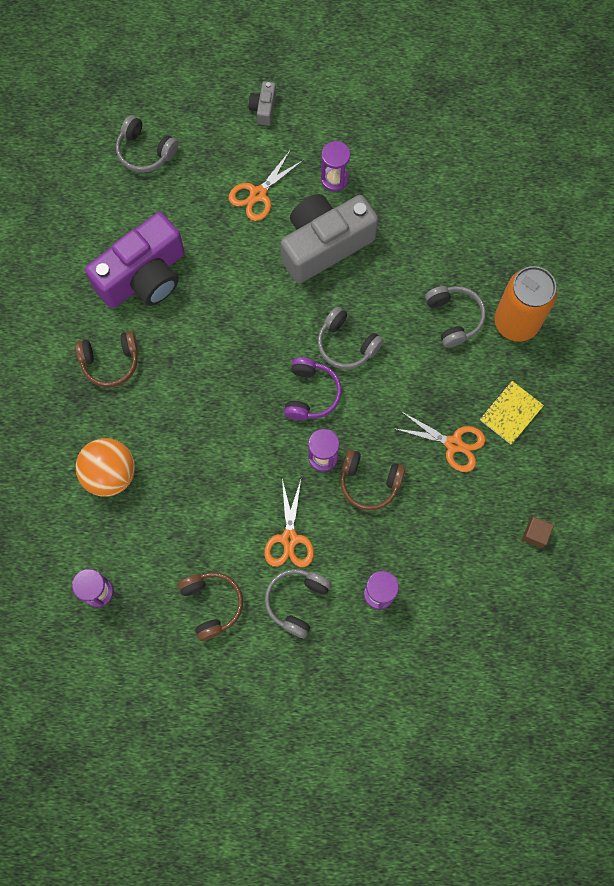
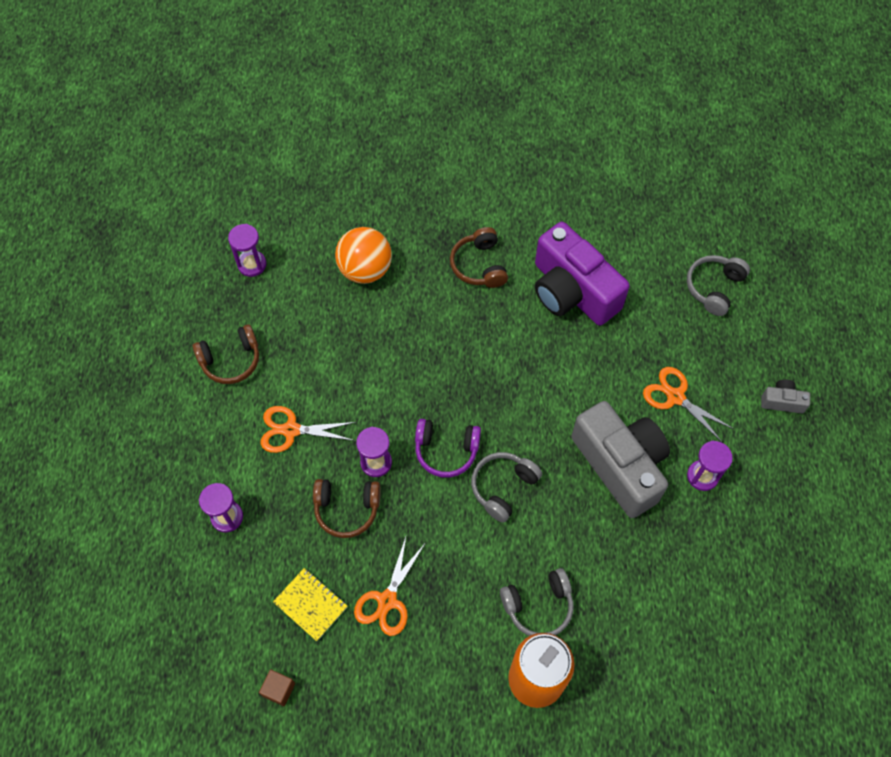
camera: 90 degrees right, 10 degrees down
(296, 601) = (227, 437): grey headphones -> none
(369, 482) = (347, 509): brown headphones -> brown headphones turned 105 degrees counterclockwise
(511, 413) = (423, 668): yellow notebook -> yellow notebook (310, 605)

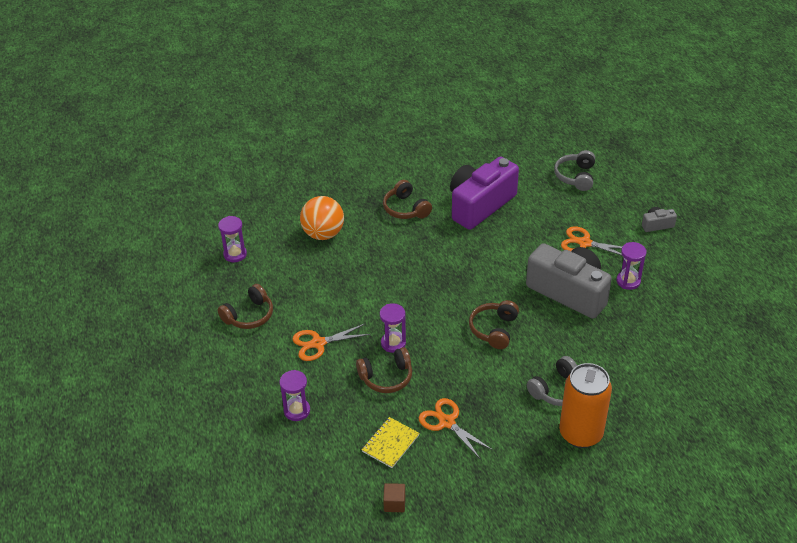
camera: 20 degrees left, 20 degrees down
(310, 605) = (390, 443): yellow notebook -> yellow notebook turned 75 degrees counterclockwise
(387, 600) = (447, 422): orange scissors -> orange scissors turned 135 degrees clockwise
(446, 451) = (441, 321): purple headphones -> none
(503, 487) = (494, 329): grey headphones -> brown headphones
(572, 291) = (480, 205): purple camera -> purple camera turned 105 degrees clockwise

